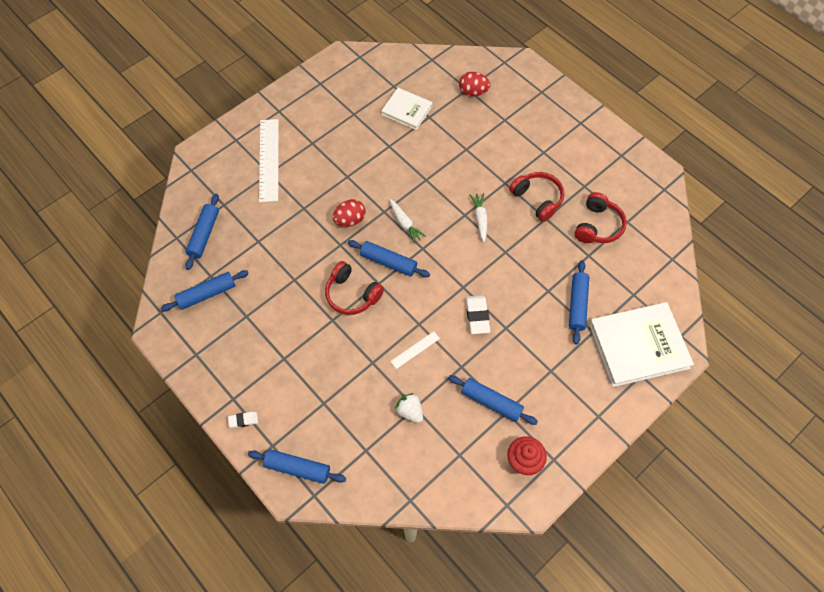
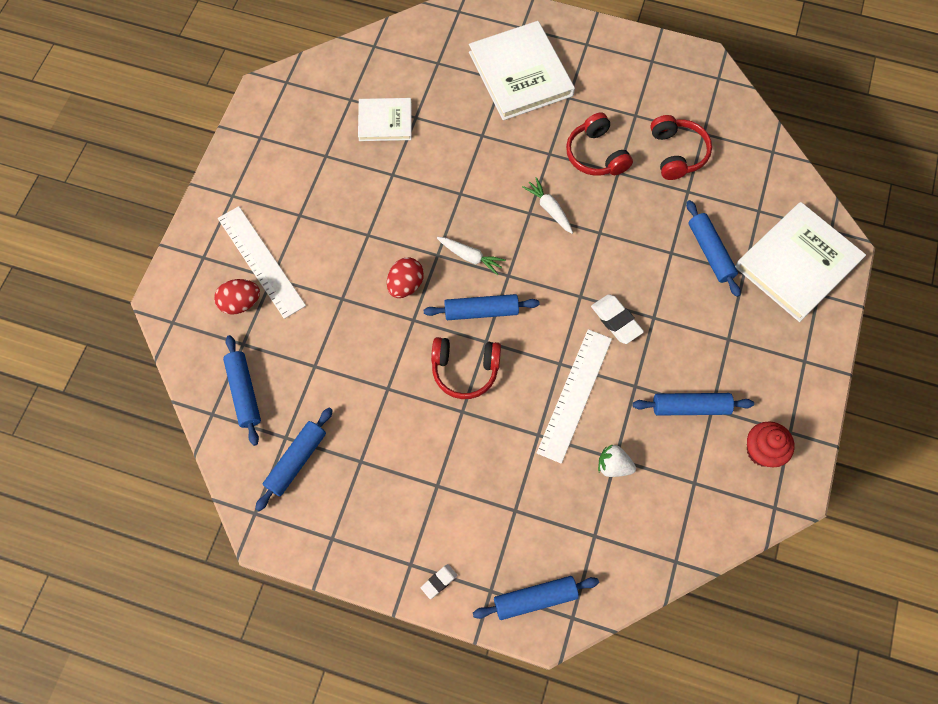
camera: 30 degrees left, 5 degrees up
(415, 350) = (574, 394): white ruler -> white ruler, size x2.07
(473, 92) = (446, 63): red egg -> red egg (240, 303)
(520, 121) = (520, 74): none -> white book
(537, 199) = (596, 155): red headphones -> red headphones turned 135 degrees counterclockwise

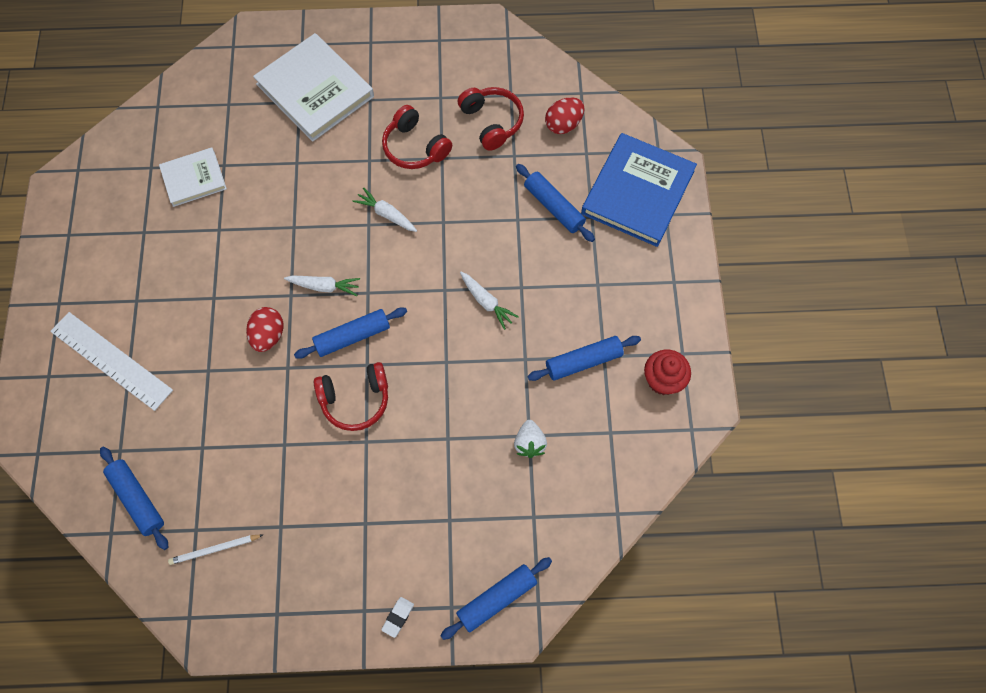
camera: 20 degrees left, 0 degrees up
(240, 303) = (104, 410): red egg -> red egg (563, 124)
(296, 461) = (215, 549): blue rolling pin -> white pencil
(574, 394) = (470, 387): white ruler -> none
(613, 466) = (529, 443): white strawberry -> white strawberry turned 90 degrees counterclockwise
(616, 321) = (486, 302): white eraser -> white carrot
(797, 264) = (637, 192): white book -> blue book

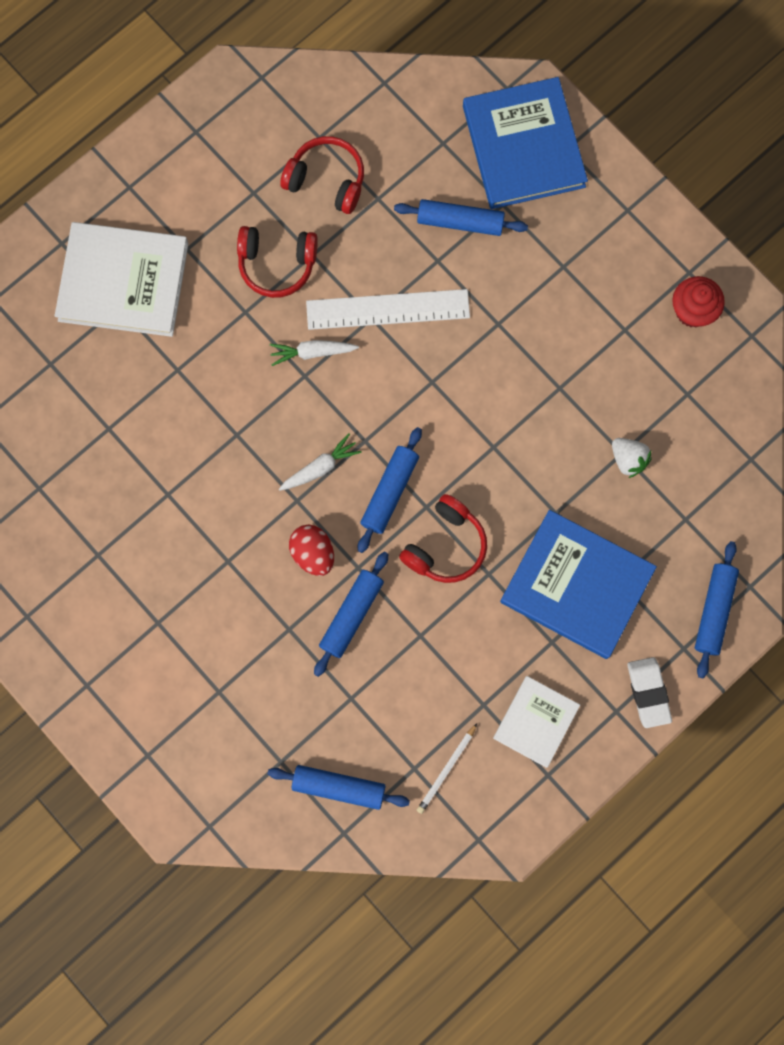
camera: 40 degrees left, 10 degrees up
(111, 360) = (191, 694): white ruler -> white ruler (388, 309)
(194, 178) = (93, 465): white book -> white book (536, 721)
(398, 617) = (648, 693): white eraser -> white eraser, size x1.68
(417, 499) = (576, 585): none -> blue book
(486, 302) = (480, 363): white carrot -> none
(563, 124) = (396, 130): red egg -> none
(583, 361) = (612, 349): blue rolling pin -> blue rolling pin (351, 615)

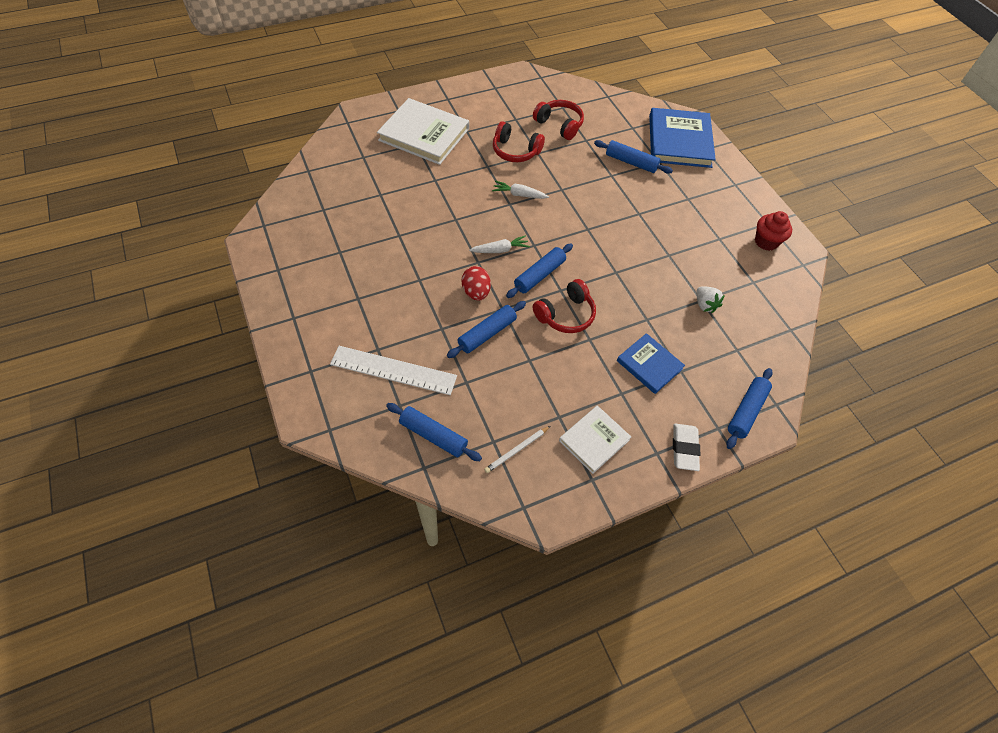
camera: 15 degrees right, 20 degrees down
(388, 309) = (573, 188): white ruler -> white ruler (393, 370)
(576, 585) = (649, 365): blue book -> blue book, size x0.58

